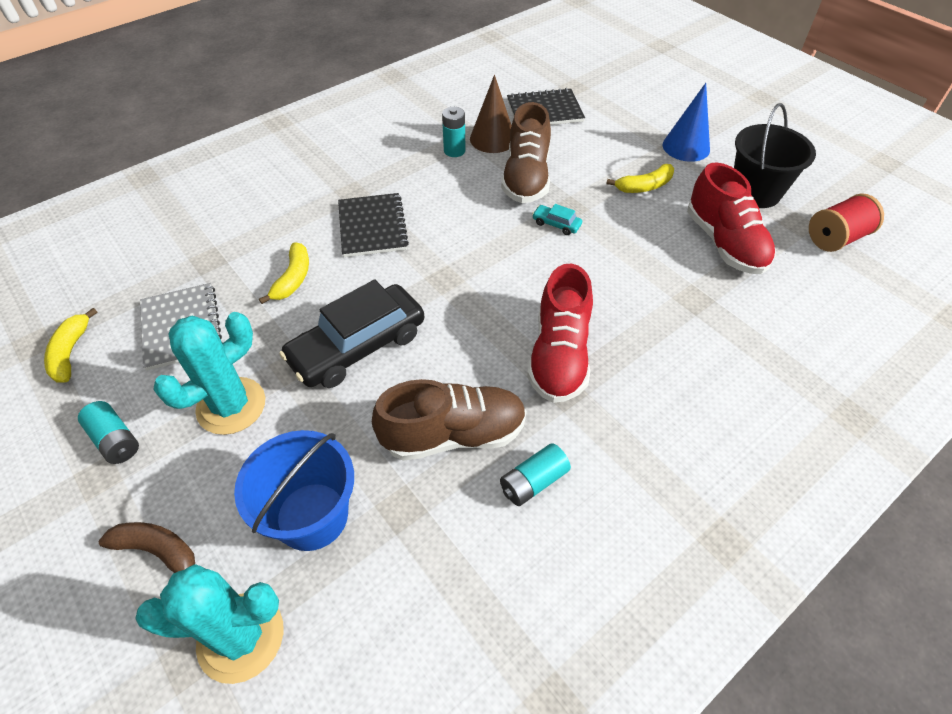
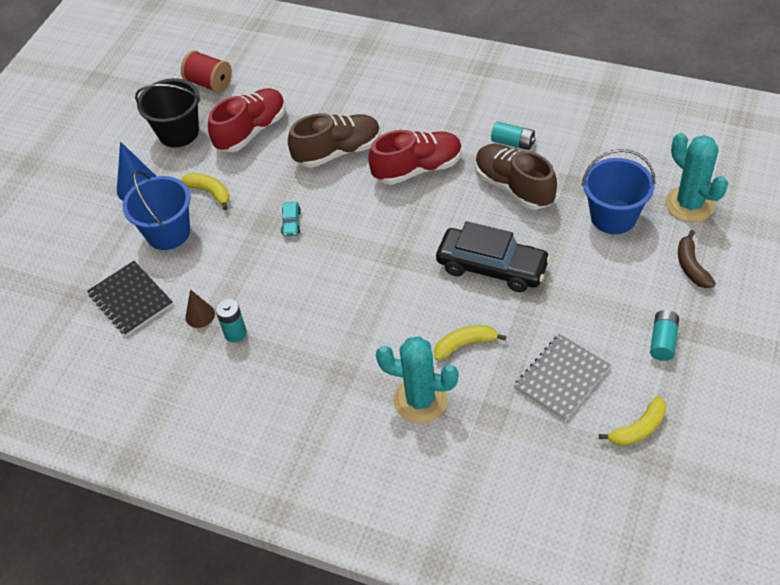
camera: 115 degrees left, 0 degrees up
(231, 406) = (589, 301): turquoise cactus -> turquoise cactus (420, 400)
(372, 227) = (373, 331): black notebook -> none
(492, 139) = (200, 315): brown cone -> brown cone, size x0.62
(526, 178) = (244, 266): brown shoe -> brown shoe (338, 151)
(608, 148) = (168, 233): none -> blue bucket

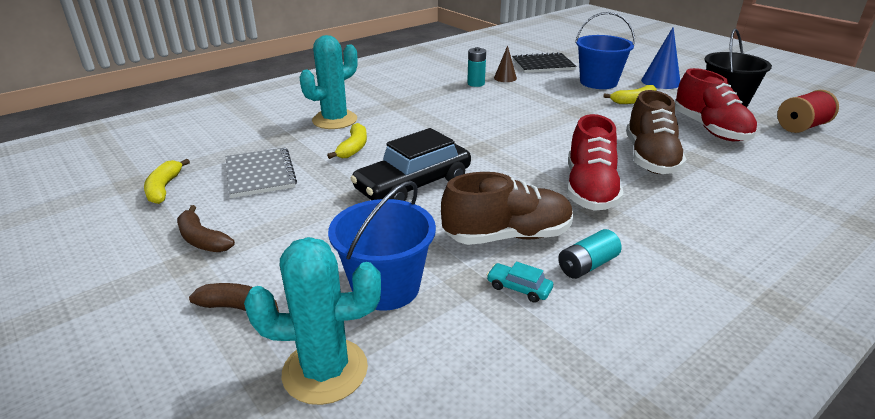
camera: 115 degrees right, 20 degrees down
(291, 223) = (567, 120): turquoise car -> turquoise car (519, 288)
(663, 341) = (202, 239): turquoise battery -> brown banana

